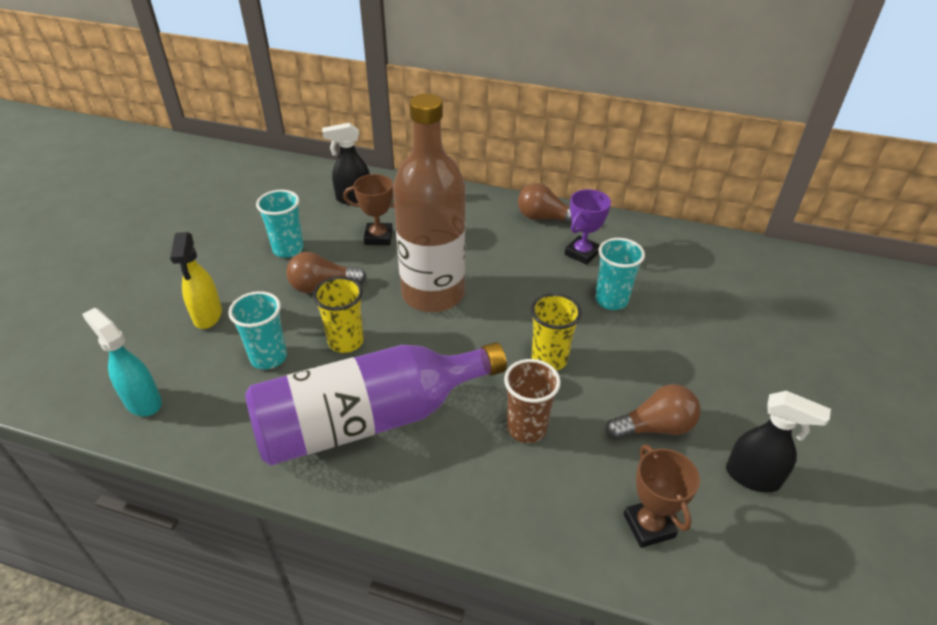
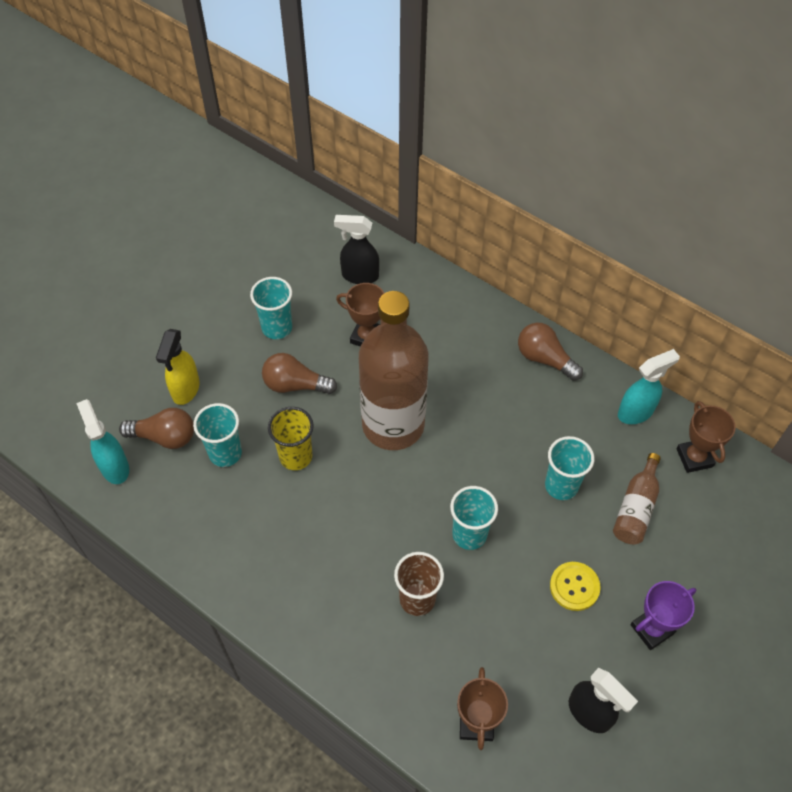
camera: 20 degrees right, 15 degrees up
(369, 420) = (289, 546): purple bottle -> none
(549, 359) = (469, 534): yellow cup -> turquoise cup
(582, 253) = (561, 418): purple trophy -> purple trophy (652, 629)
(641, 235) = (636, 412): none -> turquoise spray bottle
(654, 427) = (529, 636): brown light bulb -> brown light bulb (164, 437)
(670, 373) = (574, 587): none -> yellow button
(685, 299) = (636, 508): none -> brown bottle
(708, 253) = (694, 458): none -> brown trophy

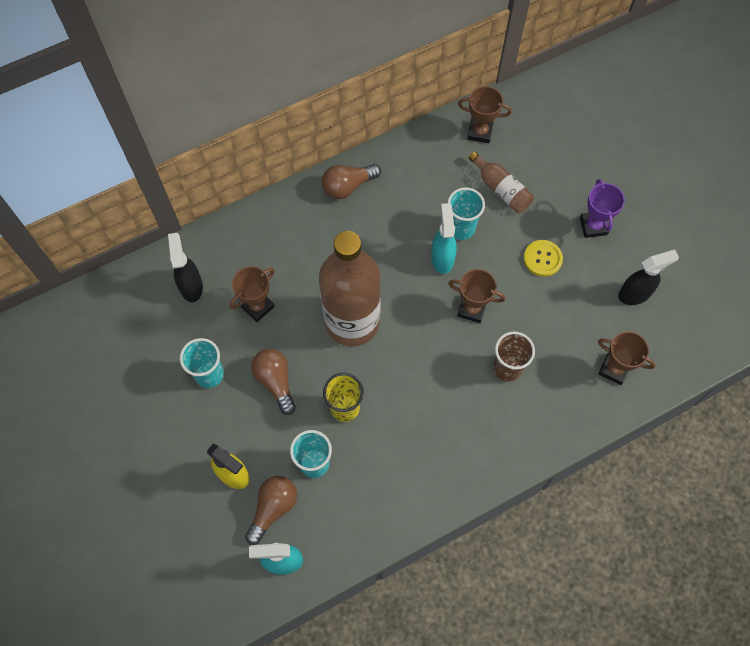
camera: 65 degrees left, 10 degrees up
(295, 385) = (275, 382): brown light bulb -> brown light bulb turned 120 degrees clockwise
(359, 276) = (191, 286): black spray bottle -> black spray bottle turned 135 degrees clockwise
(469, 534) = (472, 309): turquoise cup -> brown trophy
(636, 412) = (425, 149): turquoise spray bottle -> turquoise spray bottle (442, 258)

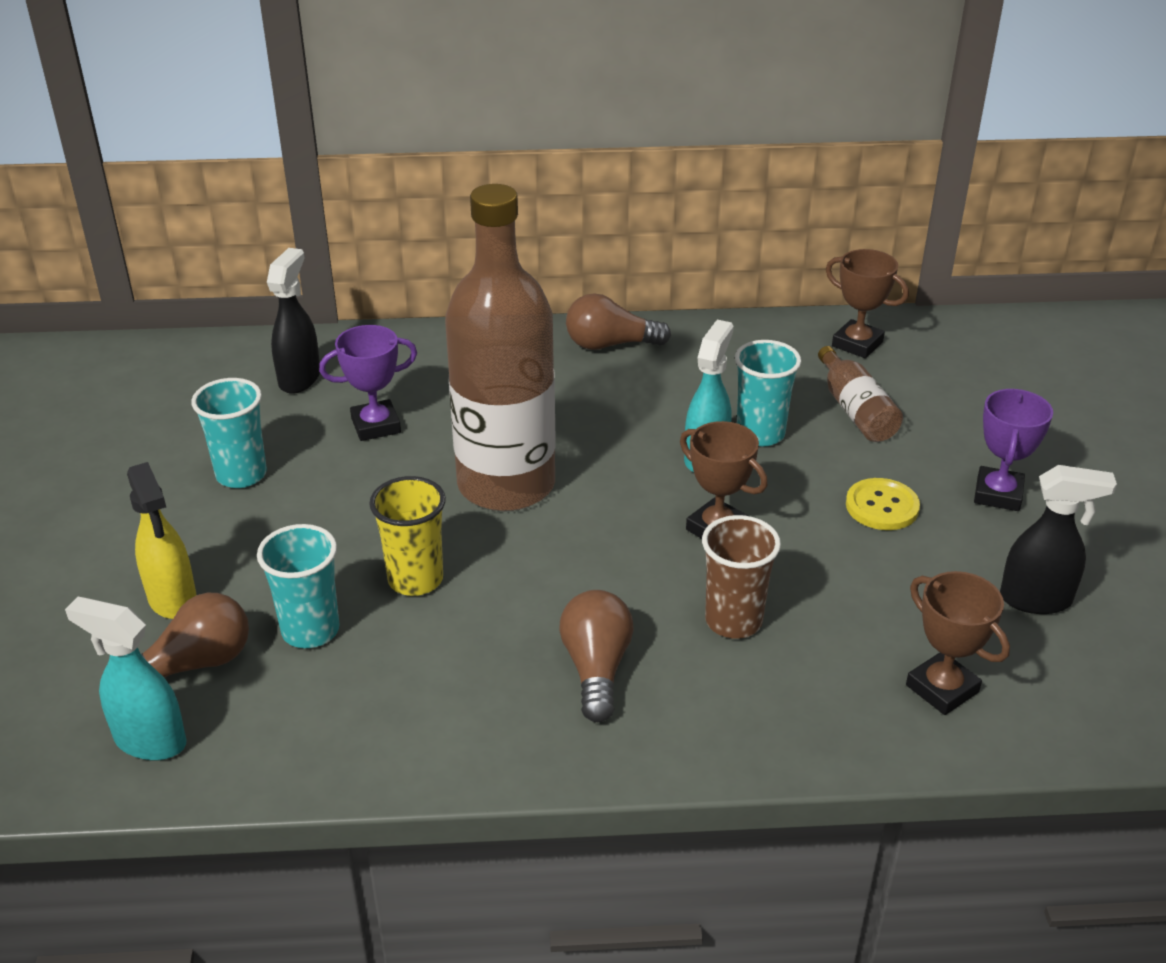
camera: 25 degrees right, 30 degrees down
(257, 306) = (376, 425): brown trophy -> purple trophy
(275, 382) = (332, 514): brown light bulb -> brown light bulb (596, 669)

